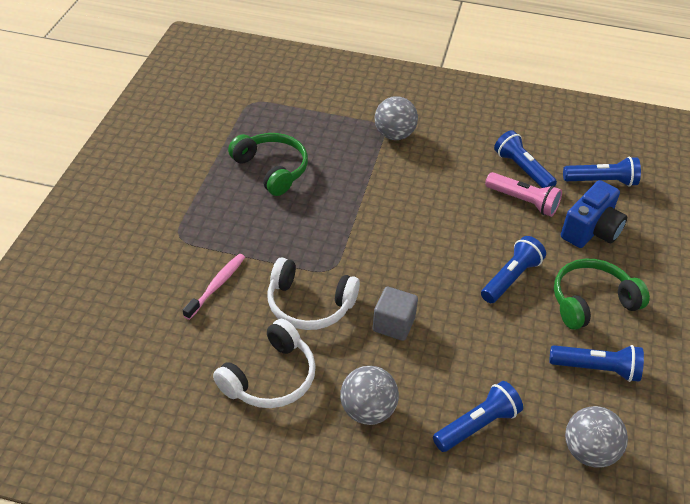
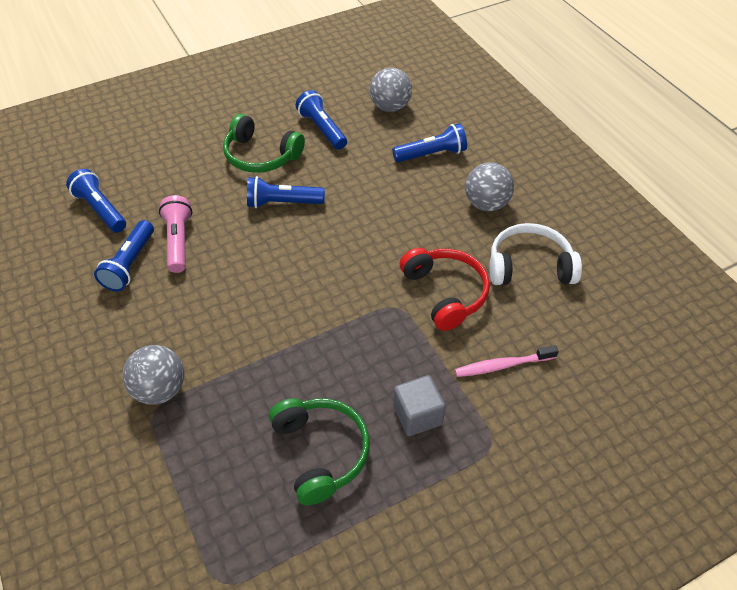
camera: 130 degrees left, 5 degrees up
(272, 169) = (321, 452): green headphones -> green headphones turned 150 degrees clockwise
(309, 305) = (445, 293): white headphones -> red headphones
(393, 324) = (403, 236): grey cube -> grey cube (417, 415)
(477, 425) = (431, 154): blue flashlight -> blue flashlight turned 150 degrees clockwise
(591, 230) = (177, 188): blue camera -> none

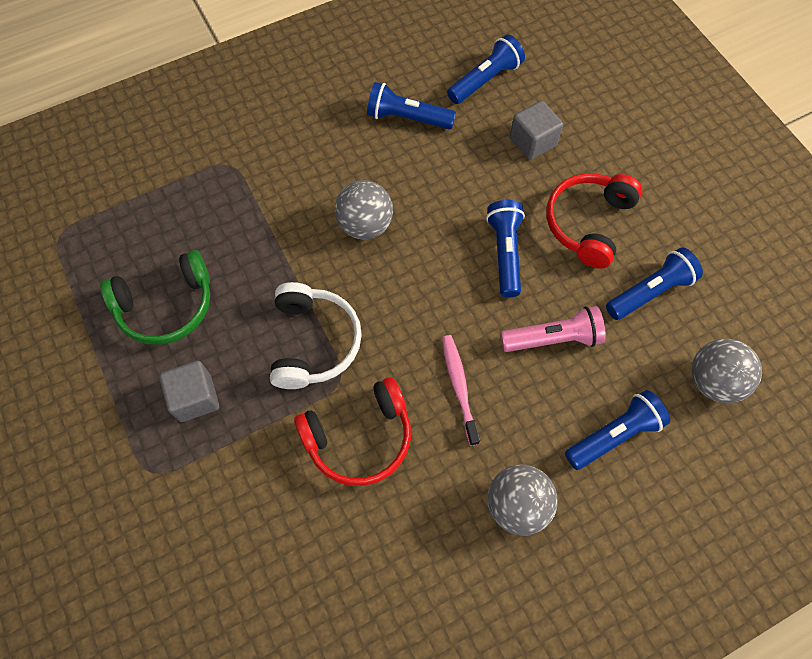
camera: 90 degrees right, 15 degrees up
(160, 389) = (251, 166): grey ball -> grey ball (365, 225)
(177, 182) = (532, 142): none -> grey cube
(178, 241) = (440, 156): pink flashlight -> pink flashlight (553, 339)
(261, 156) = (588, 223): green headphones -> red headphones
(431, 154) = (614, 435): blue flashlight -> blue flashlight turned 105 degrees counterclockwise
(503, 365) = (249, 497): pink toothbrush -> pink toothbrush (459, 387)
(529, 266) = (402, 551): white headphones -> white headphones (314, 342)

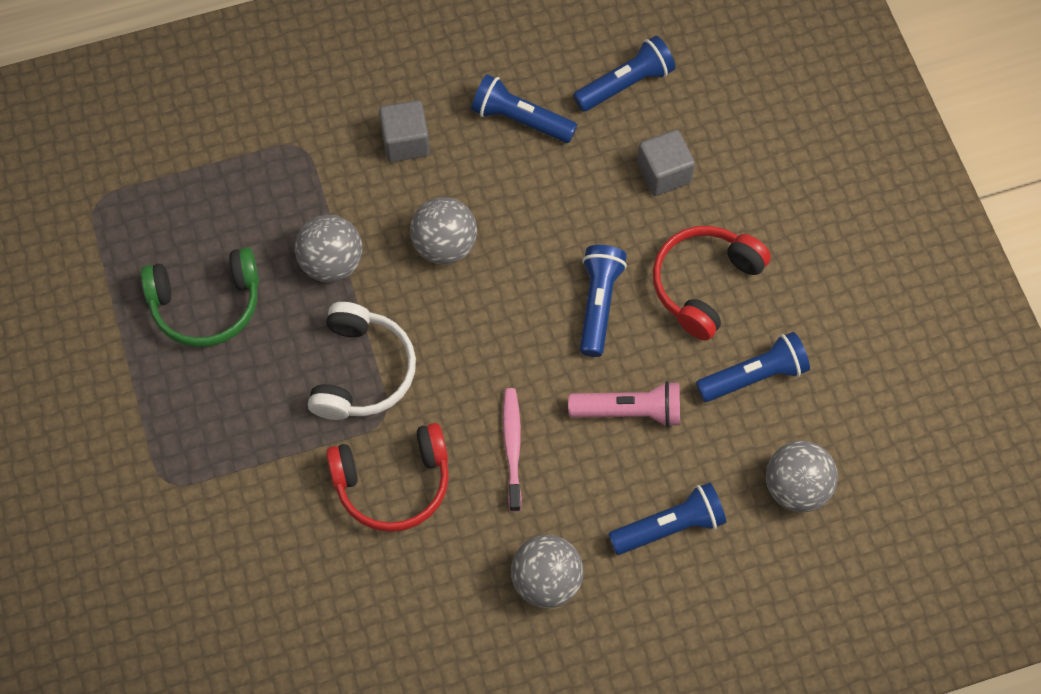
camera: 10 degrees right, 0 degrees up
(195, 398) = (224, 411): grey cube -> grey cube (405, 142)
(271, 254) = (331, 263): none -> grey ball

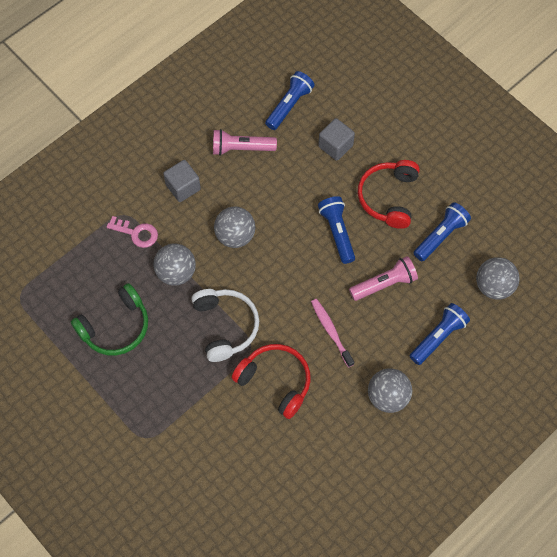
camera: 25 degrees left, 0 degrees up
(304, 181) = (136, 233): none -> pink key
(393, 484) = (275, 381): red headphones -> red headphones turned 105 degrees counterclockwise
(520, 119) = (241, 148): blue flashlight -> pink flashlight

